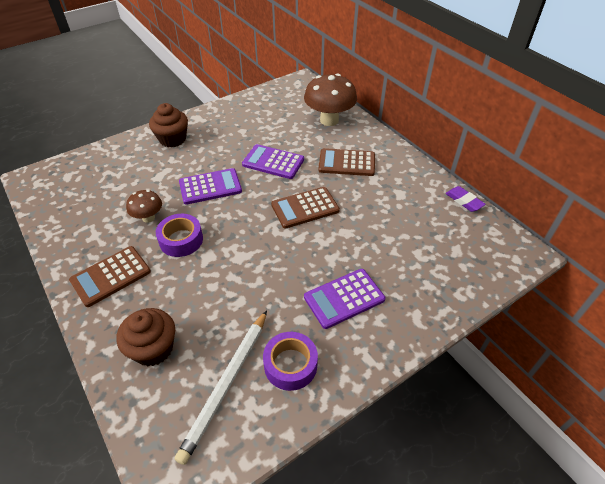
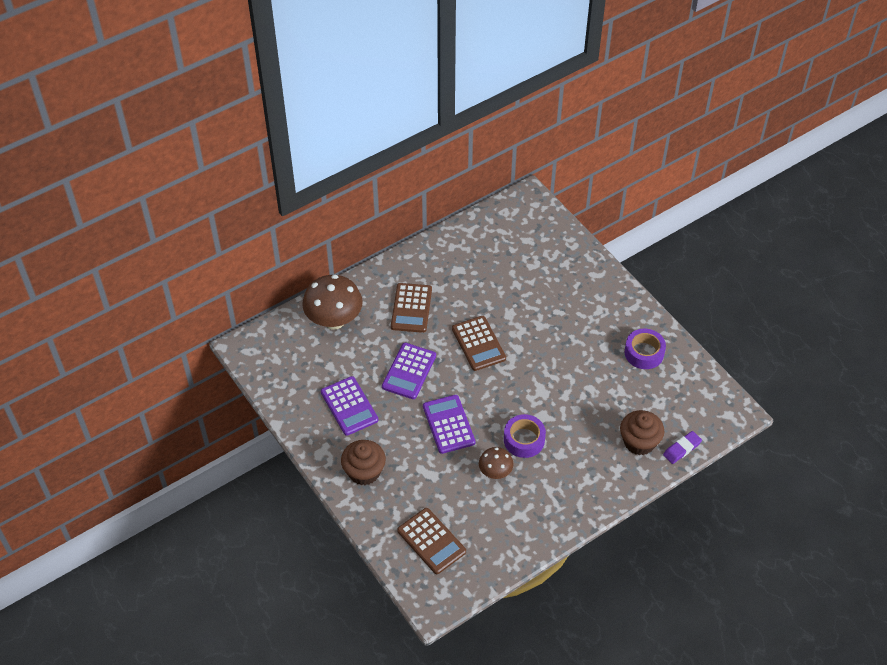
camera: 90 degrees left, 5 degrees up
(111, 276) = (570, 488): brown calculator -> brown calculator (431, 541)
(226, 384) = (663, 391): white pencil -> none
(344, 298) = (582, 318): purple calculator -> purple calculator (349, 406)
(464, 201) = (467, 225): purple eraser -> purple eraser (682, 449)

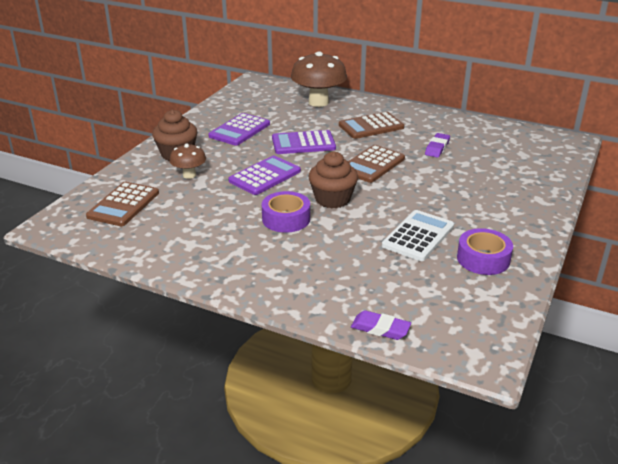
camera: 60 degrees right, 20 degrees down
(481, 286) = (437, 148): none -> purple eraser
(495, 472) = (231, 214): brown mushroom -> brown mushroom (189, 175)
(596, 372) = (418, 236): none -> white calculator
(639, 442) = (357, 292): brown cupcake -> brown cupcake (332, 199)

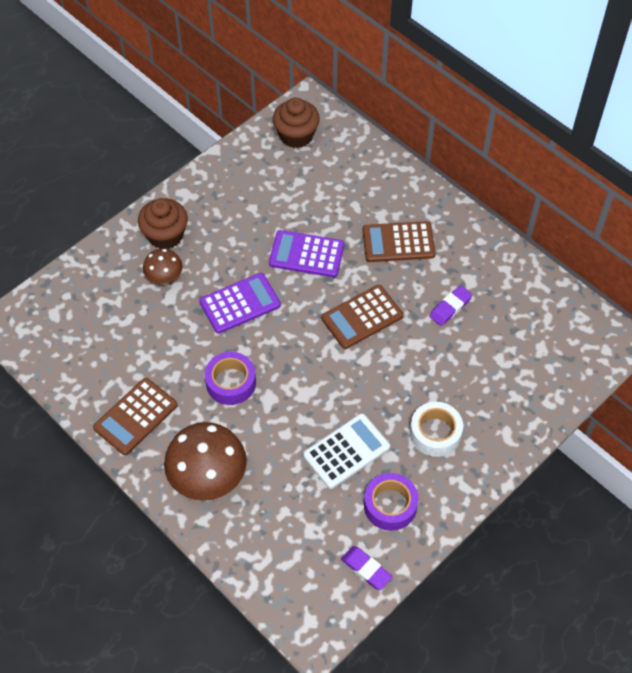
camera: 20 degrees right, 25 degrees up
(123, 205) = (85, 310): brown calculator -> brown calculator (135, 416)
(239, 130) = (248, 207): purple calculator -> none
(318, 102) = (362, 174): brown mushroom -> brown mushroom (208, 479)
(332, 199) = (291, 365): brown cupcake -> brown cupcake (296, 135)
(380, 329) = (245, 564): purple eraser -> purple eraser (366, 569)
(483, 211) = (435, 433): none -> white tape

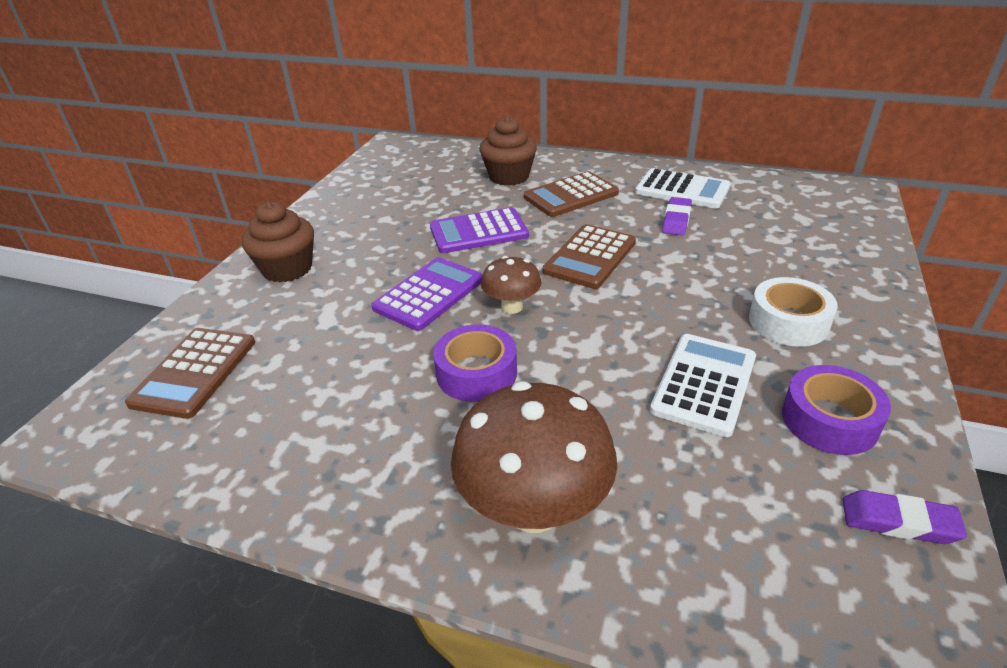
camera: 25 degrees left, 20 degrees down
(135, 416) = (350, 472): brown calculator -> brown calculator (194, 372)
(164, 278) = (308, 305): brown mushroom -> brown mushroom (512, 307)
(296, 135) = (396, 163): brown cupcake -> brown cupcake (509, 176)
(485, 275) = (682, 190): none -> white calculator

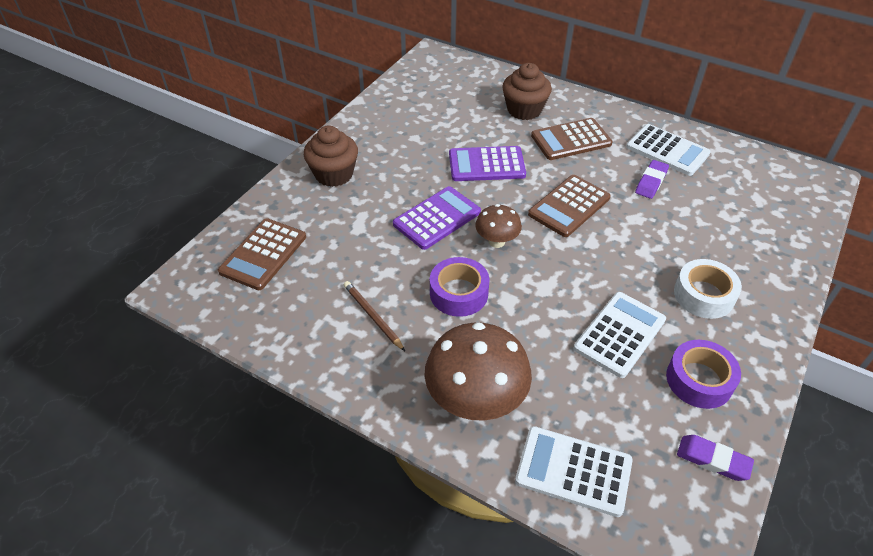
camera: 10 degrees right, 10 degrees up
(361, 422) = (373, 316): none -> brown pencil
(710, 582) = (573, 471): none -> white calculator

